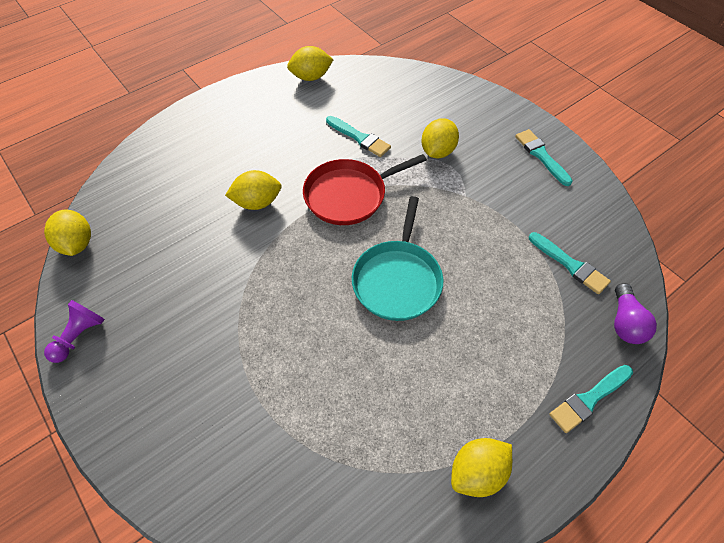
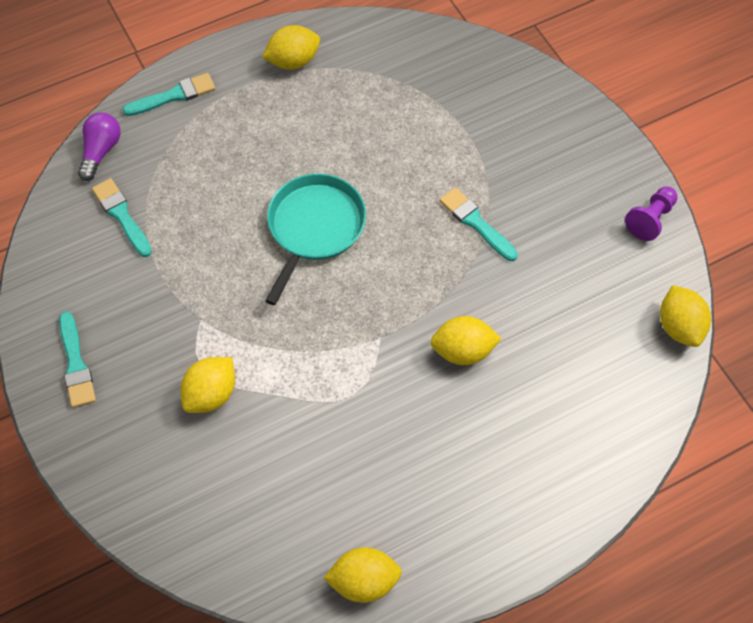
camera: 170 degrees left, 5 degrees up
(349, 195) = (345, 343): red pan -> none
(359, 138) = (312, 436): turquoise brush -> turquoise brush (476, 223)

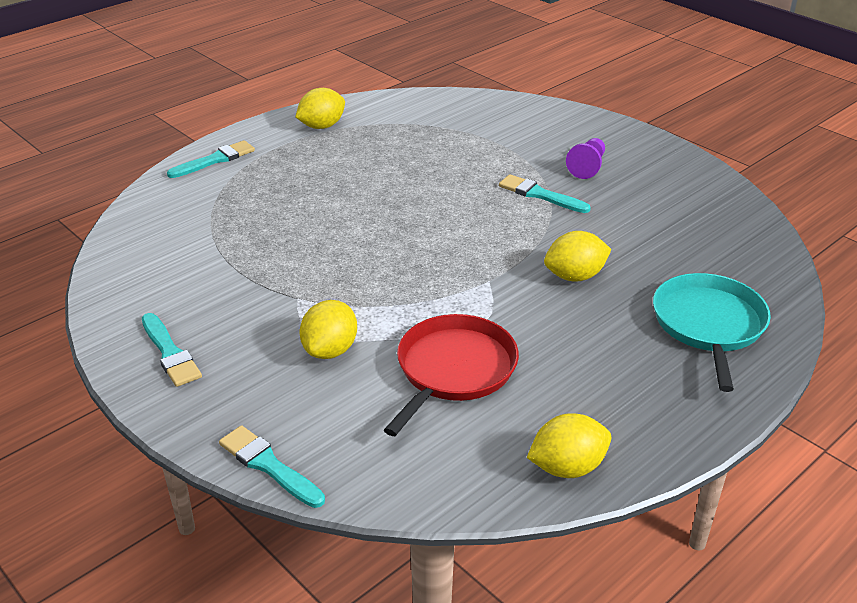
camera: 15 degrees left, 25 degrees down
(101, 151) = (152, 203): purple light bulb -> none
(121, 215) = (187, 240): turquoise brush -> turquoise brush (268, 465)
(309, 445) = (453, 370): none -> red pan
(314, 228) = (387, 220): turquoise pan -> turquoise pan (708, 325)
(650, 219) = (693, 170): purple pawn -> purple pawn (587, 167)
(679, 327) = (764, 229): yellow lemon -> none

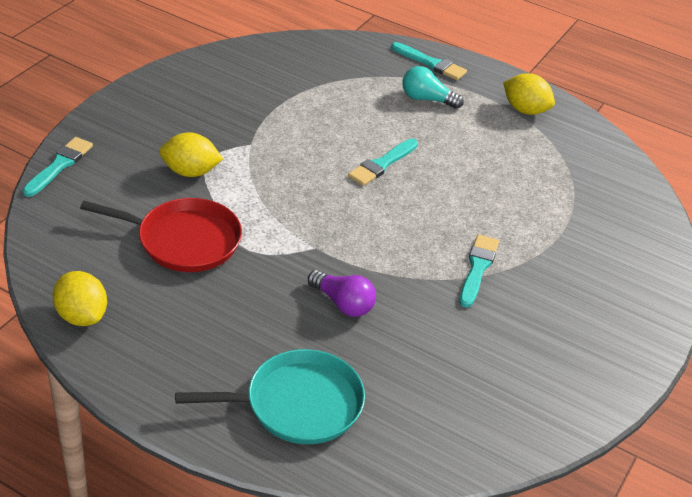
camera: 70 degrees right, 5 degrees up
(170, 353) = (165, 98): turquoise brush -> turquoise brush (382, 164)
(275, 173) = (427, 99): none -> turquoise light bulb
(575, 276) = (343, 303): yellow lemon -> purple light bulb
(587, 167) = (553, 300): purple pawn -> none

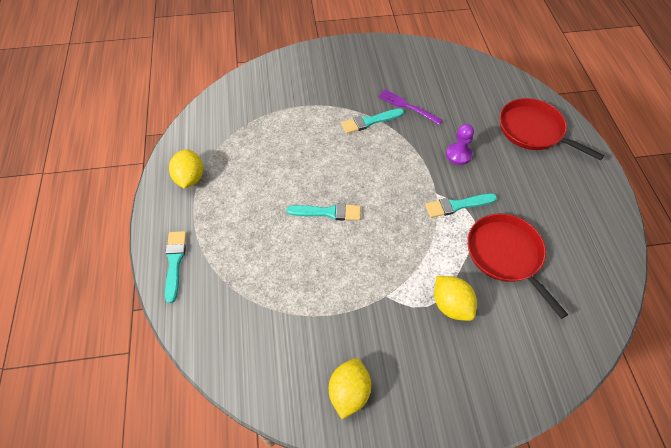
camera: 125 degrees left, 15 degrees up
(59, 165) = (540, 391): turquoise brush -> turquoise brush (457, 205)
(82, 316) = (609, 252): yellow lemon -> yellow lemon (349, 392)
(297, 404) = (533, 130): turquoise pan -> red pan
(343, 303) = (458, 155): purple light bulb -> purple pawn
(427, 99) = (228, 235): turquoise light bulb -> none
(469, 317) = (407, 106): none -> purple fork

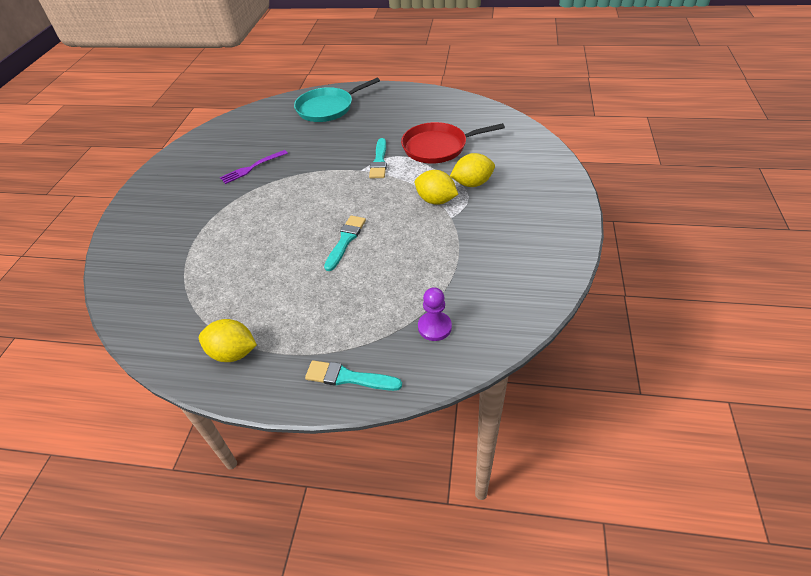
camera: 70 degrees left, 10 degrees down
(349, 392) = (536, 256): yellow lemon -> yellow lemon (436, 200)
(369, 121) = (252, 194): turquoise brush -> none
(458, 155) = (327, 150): purple pawn -> purple pawn (434, 327)
(533, 130) = (328, 108): red pan -> turquoise pan

